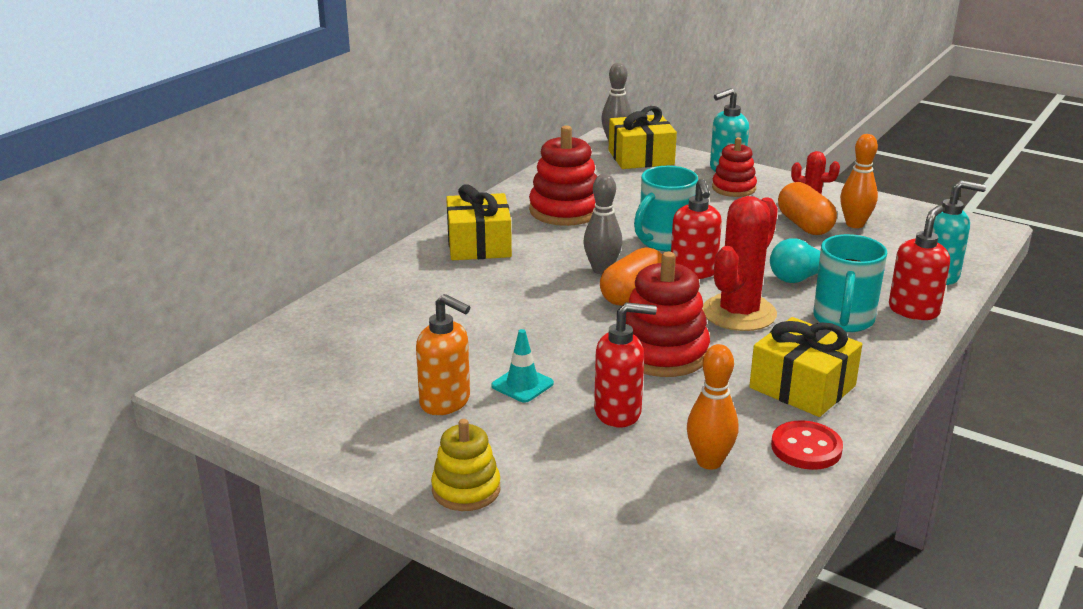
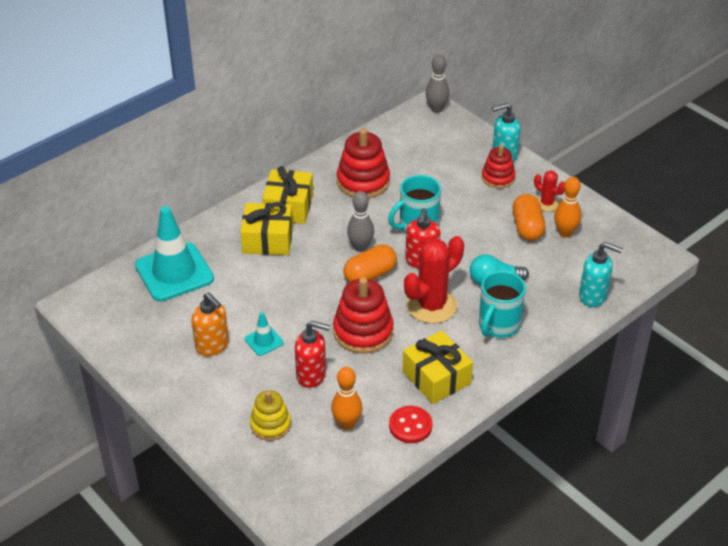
camera: 15 degrees right, 15 degrees up
(346, 329) = (174, 272): none -> turquoise traffic cone
(466, 489) = (199, 414): yellow stacking toy -> yellow stacking toy (270, 425)
(641, 157) = (446, 130): yellow gift -> yellow gift (267, 239)
(913, 310) = (552, 326): red soap dispenser -> none

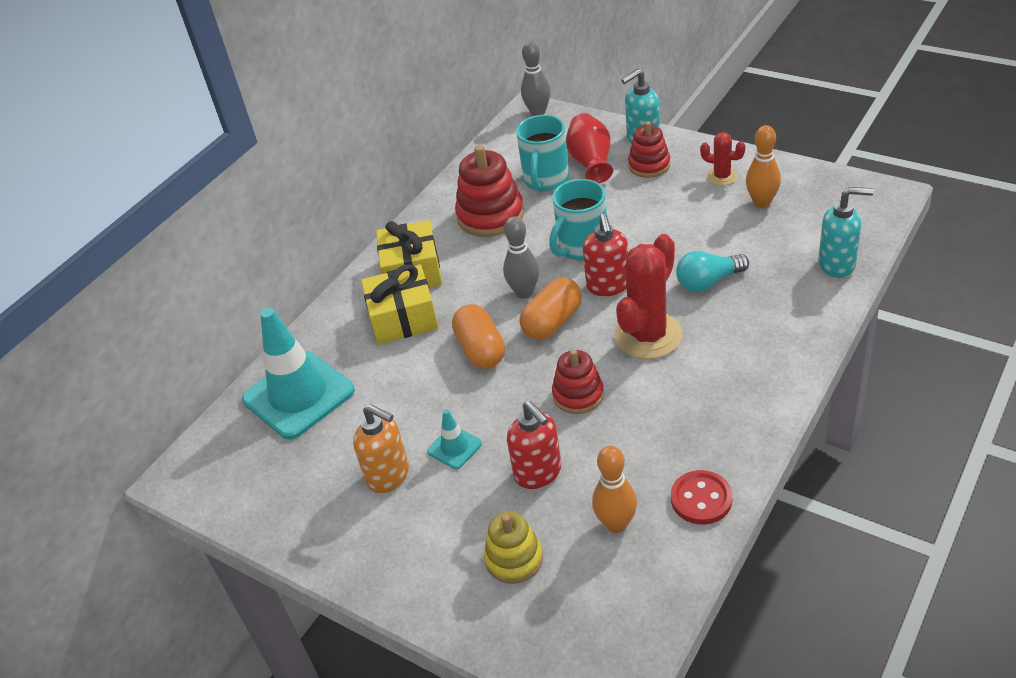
camera: 10 degrees left, 0 degrees up
(311, 375) = (538, 473): red soap dispenser -> red soap dispenser turned 60 degrees clockwise
(363, 331) = (578, 395): red stacking toy -> red stacking toy, size x0.63
(436, 377) = (701, 424): yellow gift -> none
(456, 162) = (591, 162): none -> red vase
(498, 325) = (743, 334): turquoise mug -> turquoise mug (546, 180)
(527, 227) = (714, 210): orange capsule -> orange capsule (480, 350)

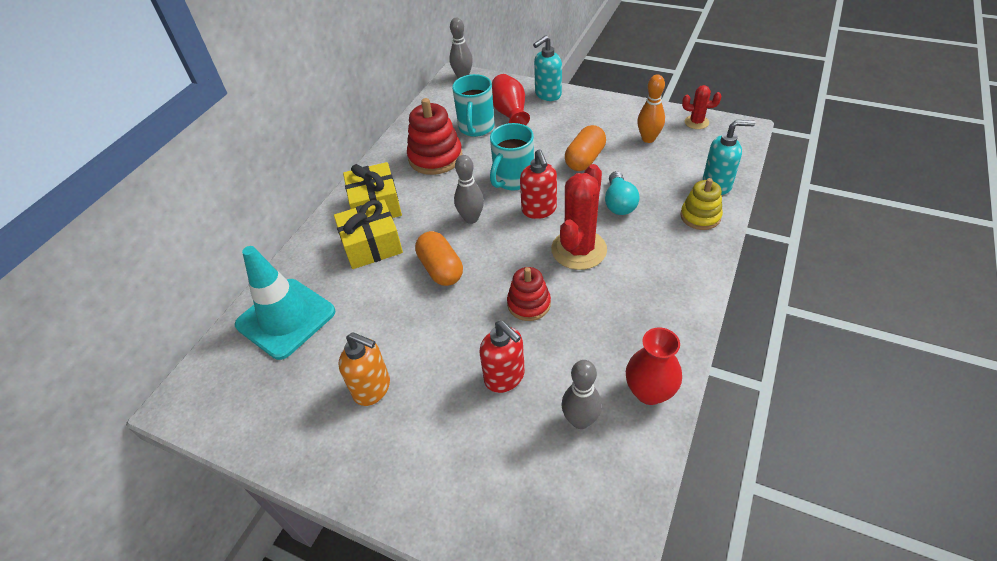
camera: 10 degrees left, 5 degrees up
(454, 447) = (428, 358): turquoise traffic cone -> none
(514, 559) = (494, 461): yellow stacking toy -> yellow stacking toy (700, 216)
(552, 322) = (498, 242): orange capsule -> orange capsule (585, 159)
(616, 524) = (580, 420): orange bowling pin -> grey bowling pin
(649, 165) = (555, 113): red stacking toy -> none
(701, 499) = (649, 391): red button -> red vase
(708, 282) = (619, 203): turquoise light bulb -> turquoise light bulb turned 60 degrees counterclockwise
(722, 176) = (613, 120): red cactus -> red cactus (696, 122)

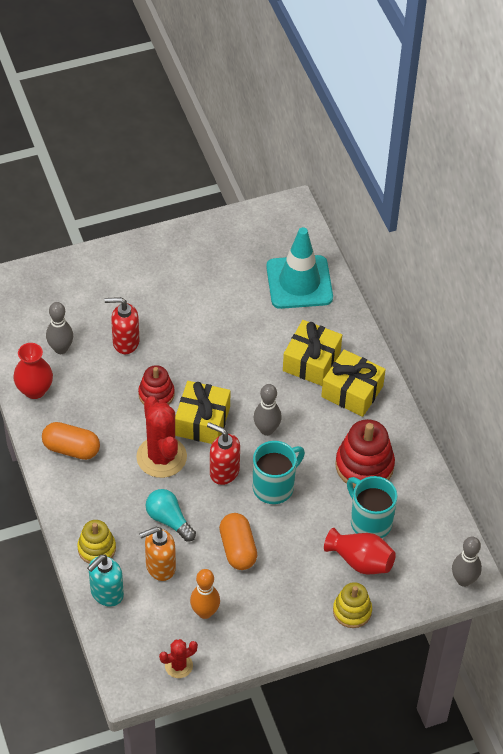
camera: 130 degrees right, 5 degrees up
(372, 388) = (194, 286): orange soap dispenser -> orange soap dispenser (160, 567)
(440, 269) = (241, 378): orange capsule -> orange capsule (71, 449)
(513, 180) = (274, 486): turquoise mug -> turquoise mug turned 60 degrees clockwise
(514, 256) = (202, 421): none -> yellow gift
(547, 95) = (352, 611): turquoise soap dispenser -> yellow stacking toy

